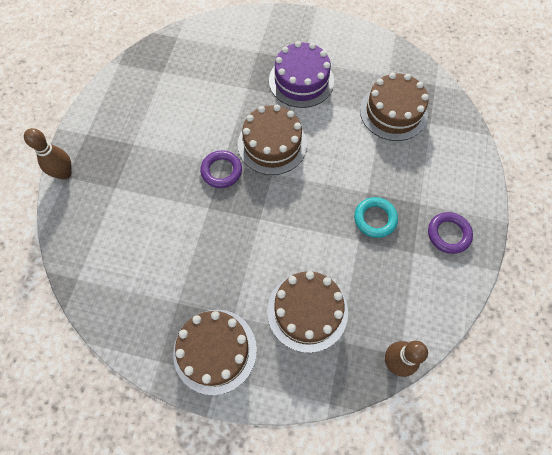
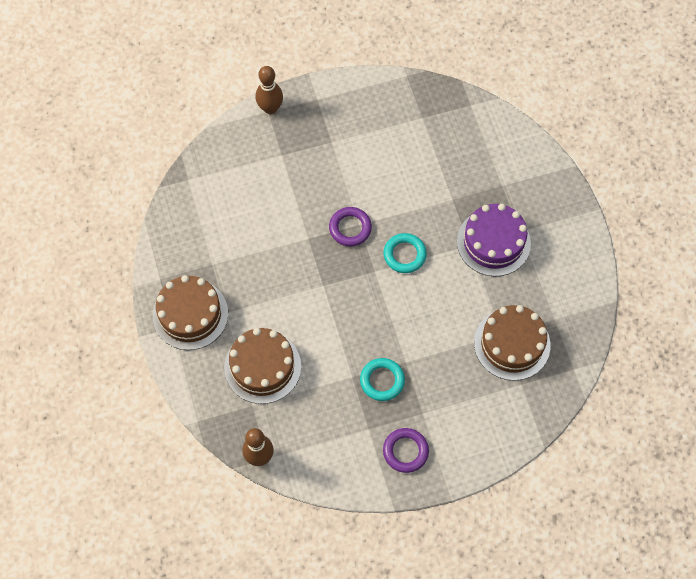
camera: 60 degrees right, 0 degrees up
(272, 144) = (404, 255): brown cake -> turquoise ring

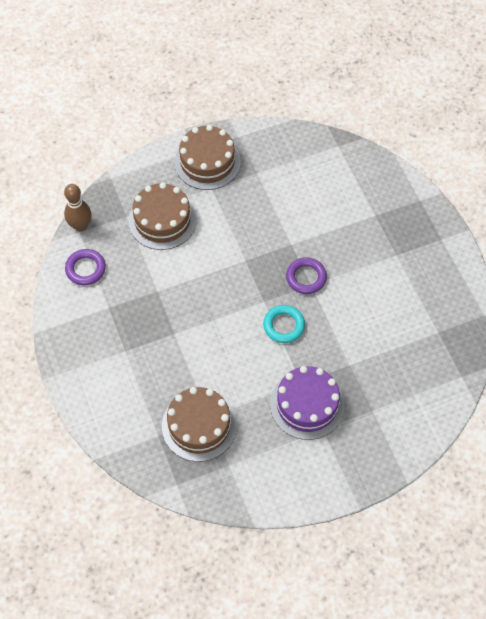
camera: 85 degrees right, 5 degrees down
(270, 108) = (423, 201): brown bowling pin -> none
(382, 381) = (154, 315): turquoise ring -> none
(405, 451) = (88, 338): purple ring -> purple ring (85, 269)

